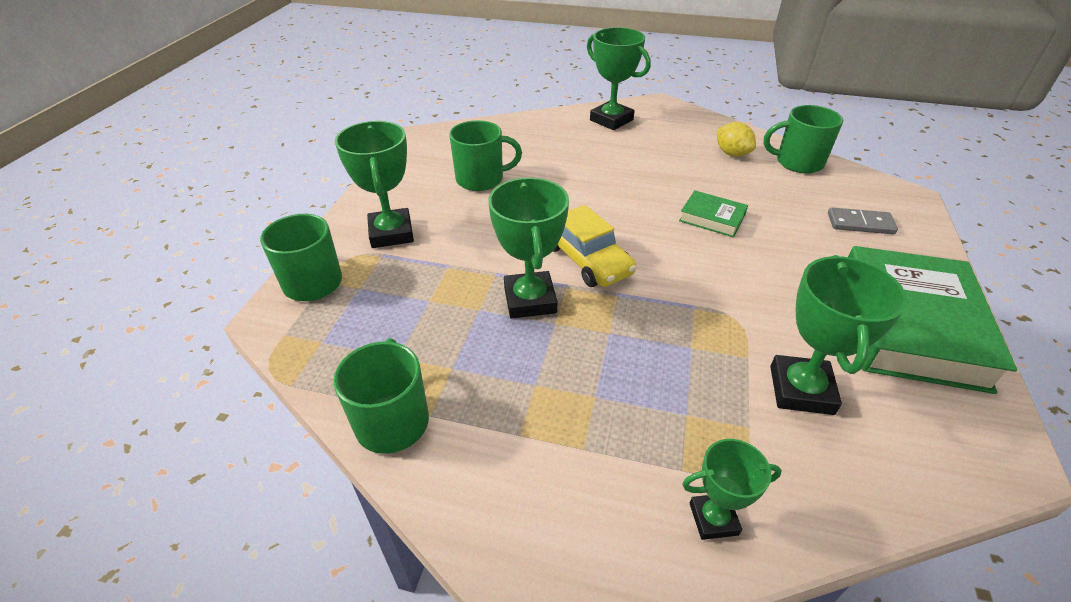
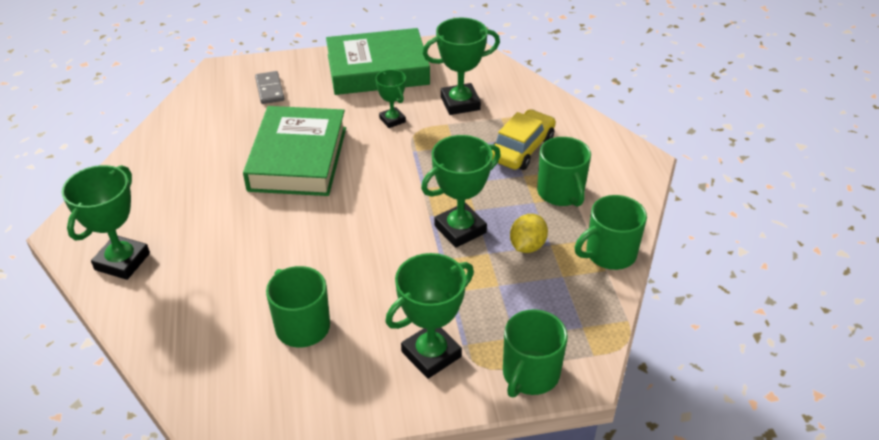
camera: 115 degrees left, 0 degrees up
(587, 259) = (393, 213): yellow car -> yellow car (522, 148)
(712, 218) = (298, 158): green book -> green book, size x2.19
(713, 519) = (565, 122): green trophy -> green trophy (392, 120)
(732, 154) = (177, 162): yellow lemon -> yellow lemon (527, 246)
(798, 162) = (181, 124): green mug -> green mug (561, 193)

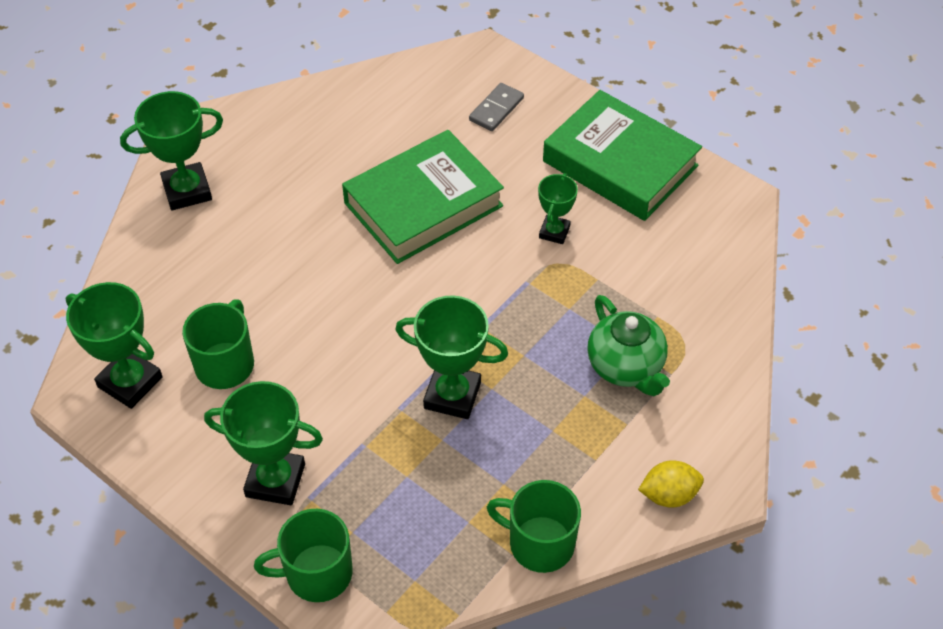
camera: 50 degrees right, 10 degrees up
(460, 103) = (642, 266): green trophy -> green trophy (130, 382)
(522, 148) = (626, 367): yellow car -> green teapot
(527, 246) = (482, 465): yellow lemon -> yellow lemon (669, 495)
(561, 193) = (590, 445): green mug -> none

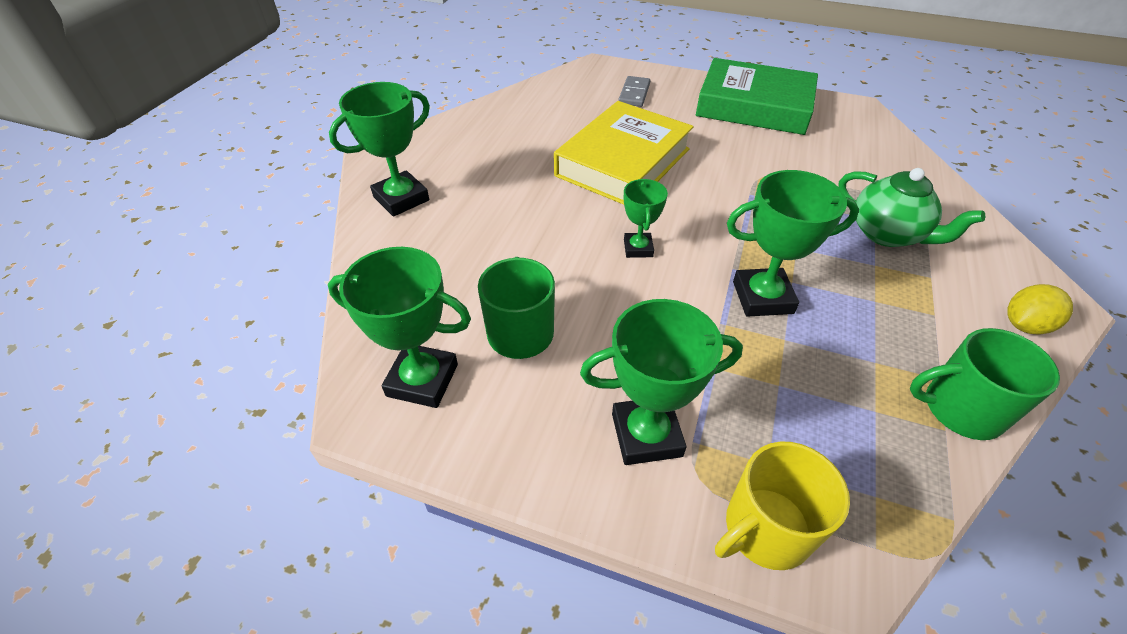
camera: 20 degrees left, 5 degrees down
(317, 573) = (765, 529): green mug -> yellow mug
(423, 204) = (623, 162): green book -> yellow book
(554, 232) = (743, 157): green trophy -> green trophy (638, 248)

